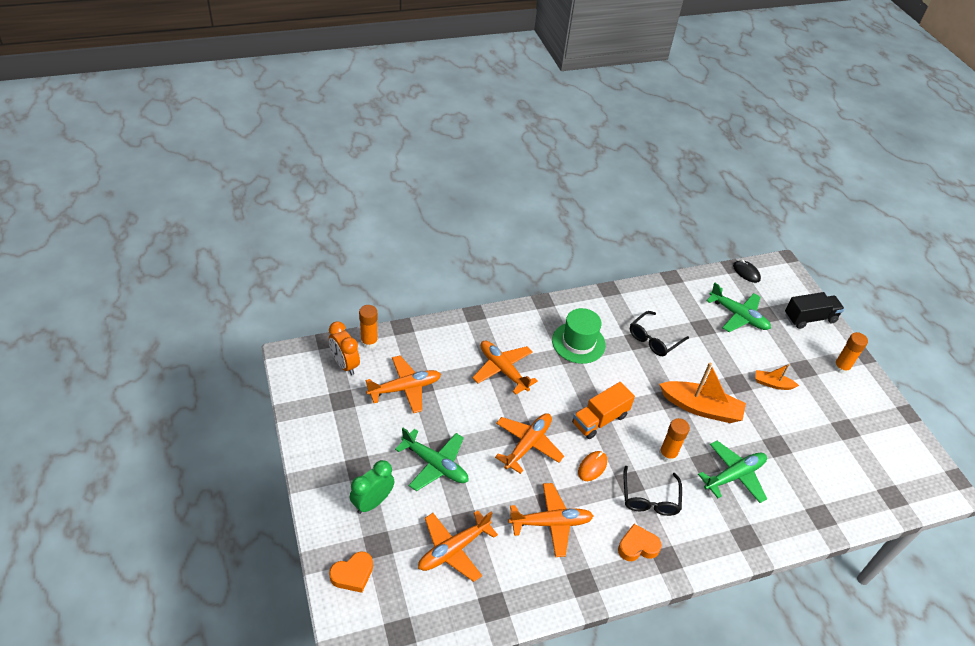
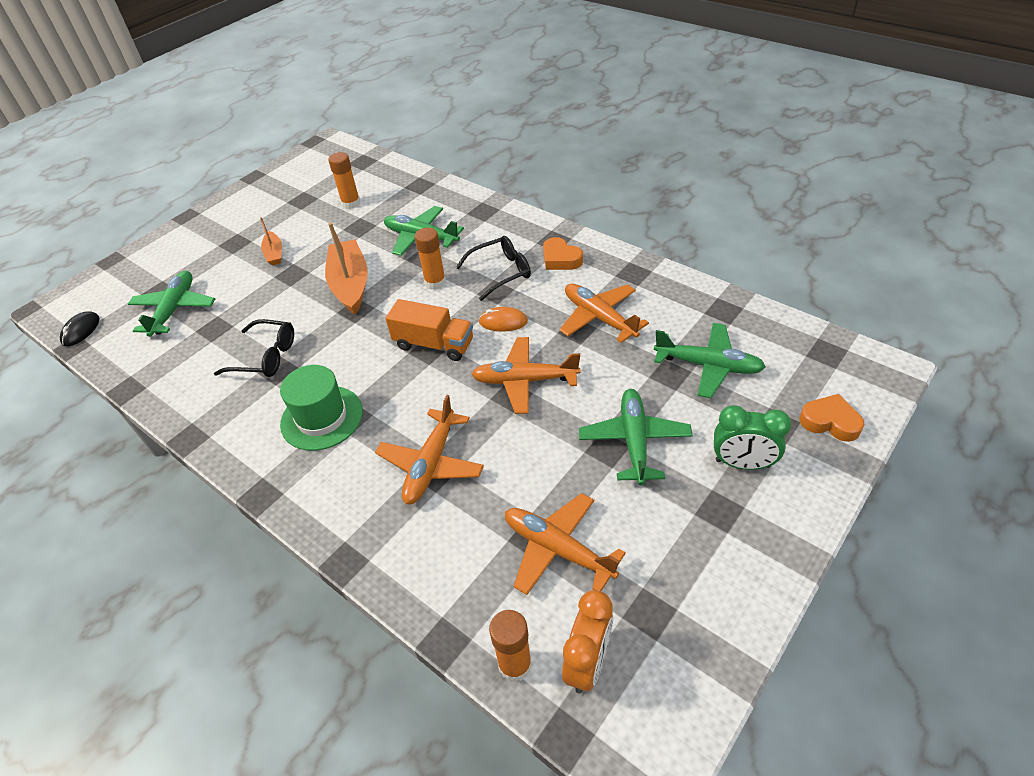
camera: 115 degrees left, 0 degrees up
(453, 549) = (708, 366): orange plane -> green plane
(809, 318) = (145, 261): black truck -> none
(841, 367) = (215, 223): orange glue stick -> orange glue stick (351, 203)

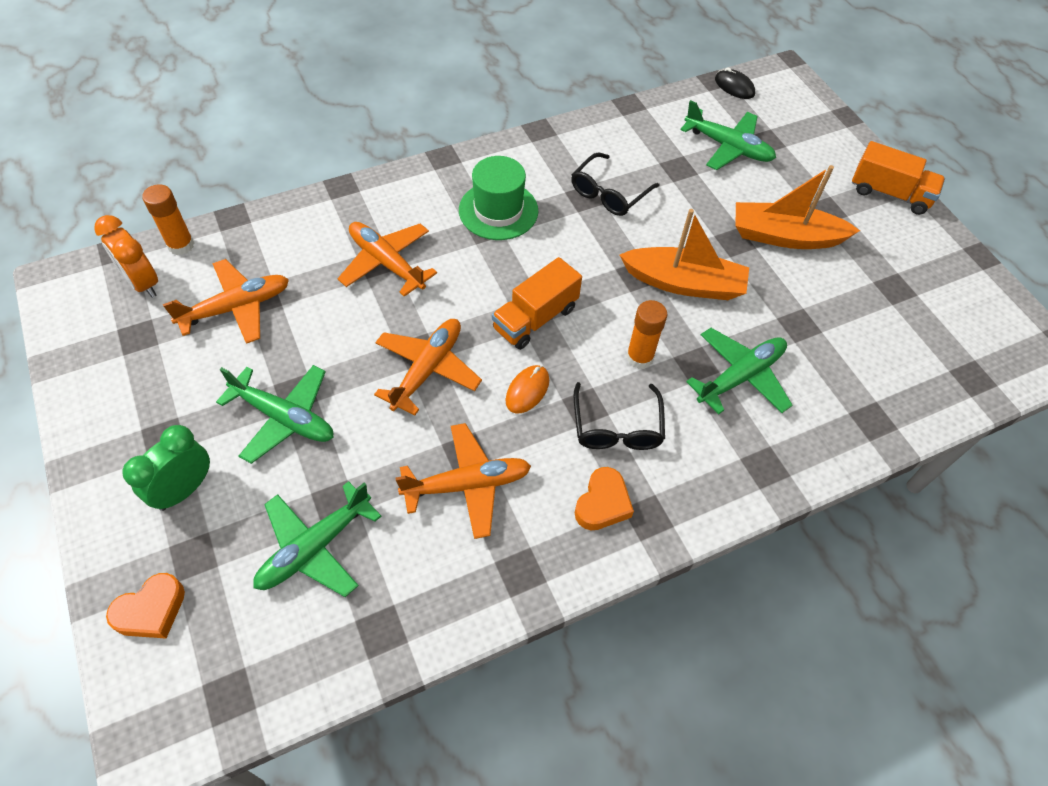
camera: 110 degrees right, 10 degrees up
(203, 221) = (889, 193): none -> orange truck
(274, 253) = (785, 236): orange boat -> orange boat, size x1.92
(351, 203) = (862, 332): orange glue stick -> none
(560, 259) = (602, 503): orange heart -> orange heart turned 135 degrees clockwise

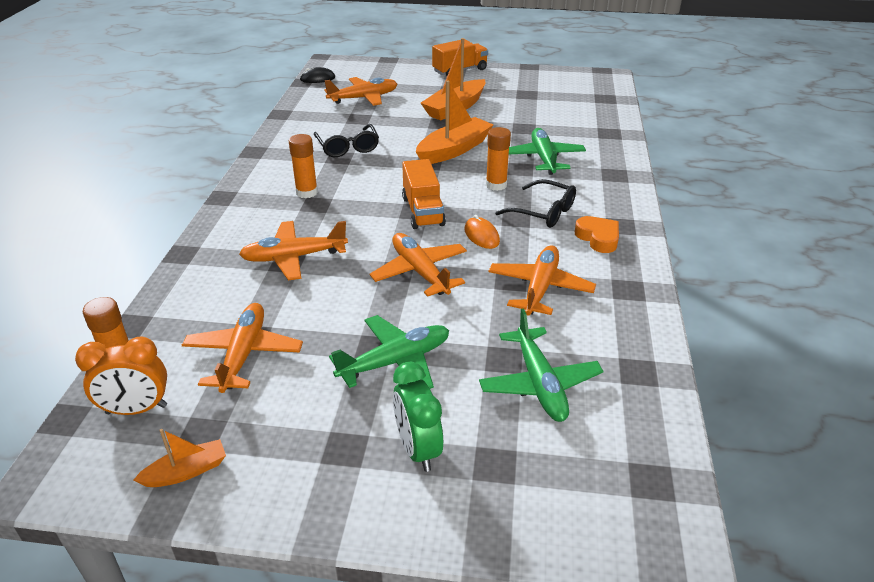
camera: 55 degrees left, 20 degrees down
(96, 352) = (186, 471): none -> orange boat
(151, 610) = (534, 511): orange heart -> none
(498, 210) = (307, 192): green hat -> orange glue stick
(728, 147) = (364, 98): green plane -> orange plane

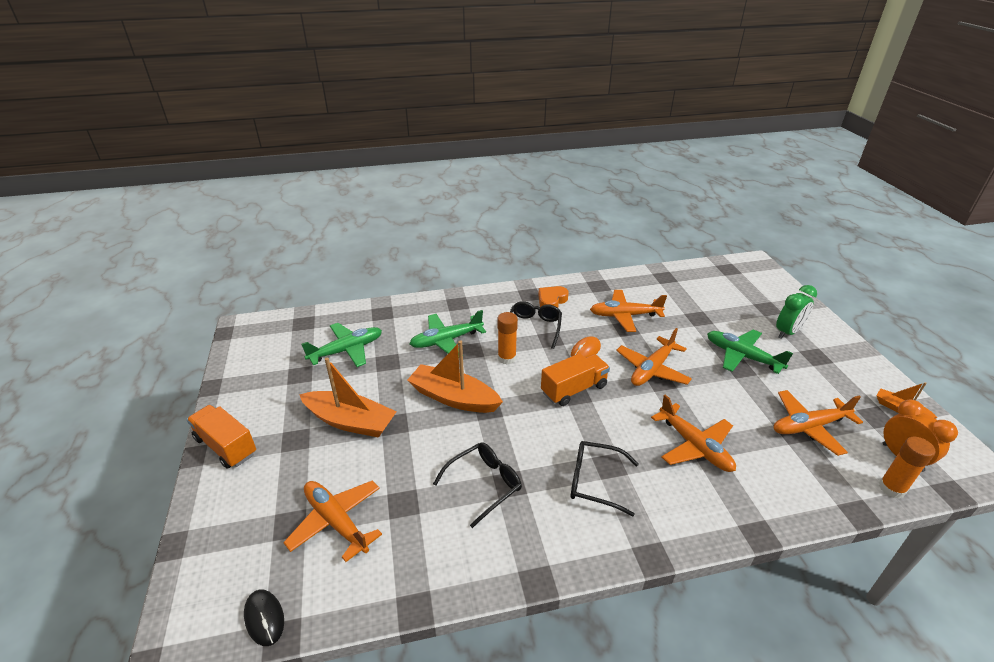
camera: 110 degrees left, 0 degrees up
(307, 192) = (595, 481): orange glue stick -> black glasses
(539, 384) = (704, 304): green plane -> green plane (347, 350)

